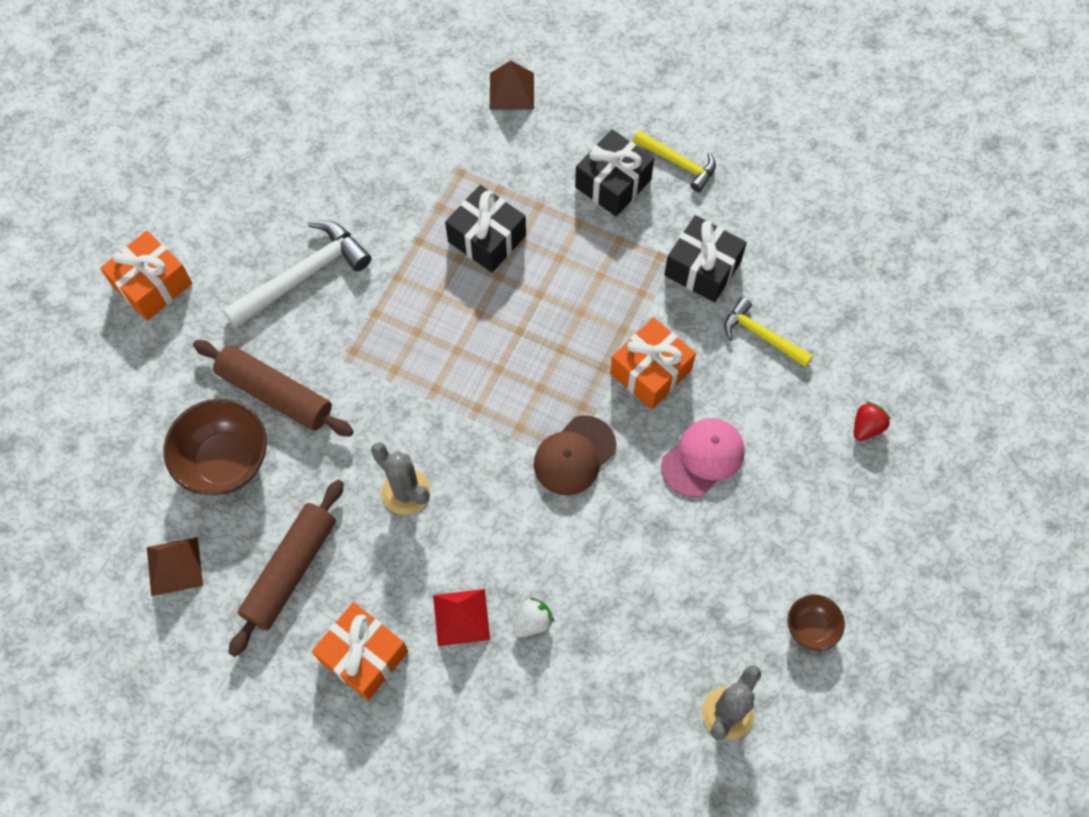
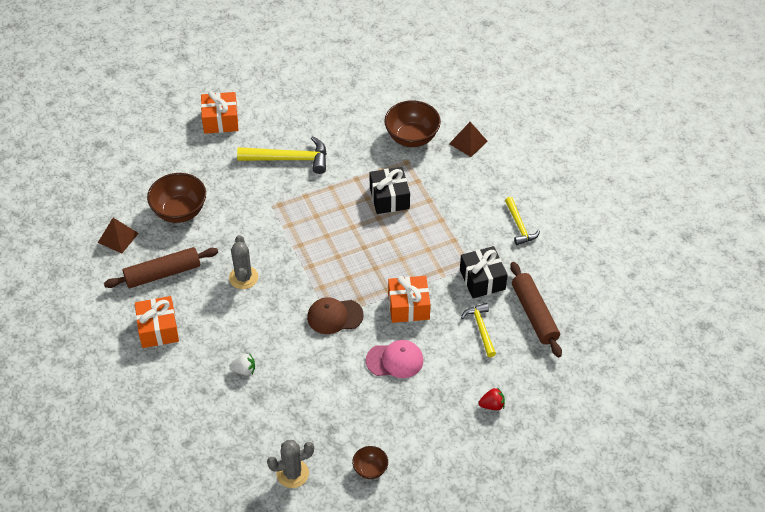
camera: 40 degrees right, 15 degrees down
(275, 394) = (228, 199): brown rolling pin -> brown rolling pin (534, 314)
(303, 276) = (289, 159): white hammer -> yellow hammer
(435, 133) = (412, 137): none -> brown bowl
(461, 617) = (215, 345): red pyramid -> none
(613, 183) = (476, 214): black gift -> none

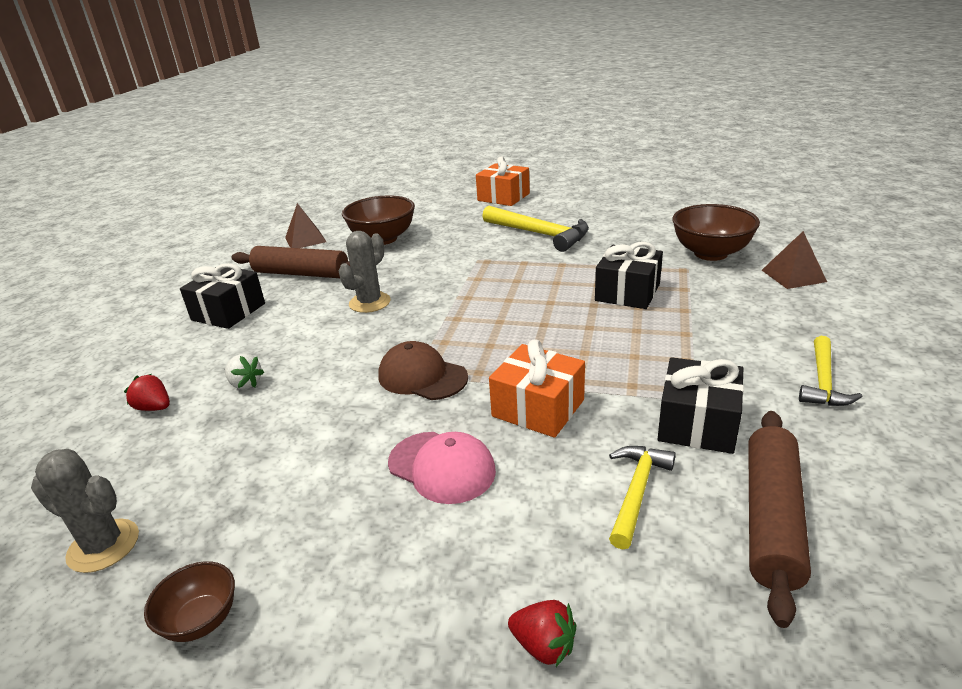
camera: 40 degrees right, 20 degrees down
(158, 329) = (228, 312): orange gift -> black gift
(213, 410) = (154, 408): none -> red strawberry

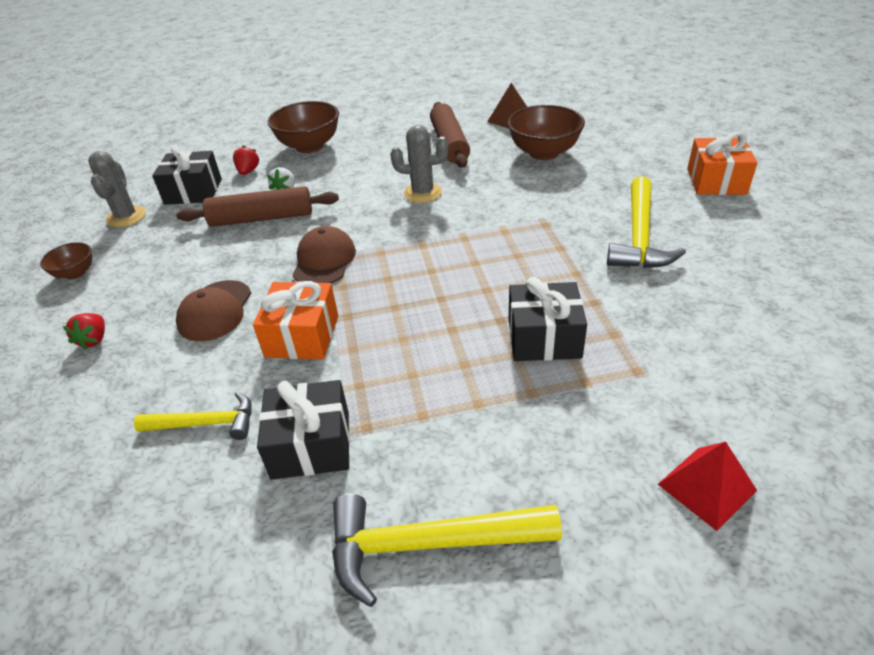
camera: 65 degrees right, 10 degrees up
(228, 312) = (373, 142): black gift -> black gift (193, 191)
(442, 467) = (215, 311): pink cap -> brown cap
(544, 645) = (54, 413): red strawberry -> red strawberry (94, 340)
(710, 253) = (709, 387): brown bowl -> brown bowl (309, 146)
(771, 518) = (186, 520): brown rolling pin -> brown rolling pin (262, 218)
(793, 276) = (706, 487): brown pyramid -> red pyramid
(823, 381) = (429, 544): yellow hammer -> yellow hammer, size x1.63

